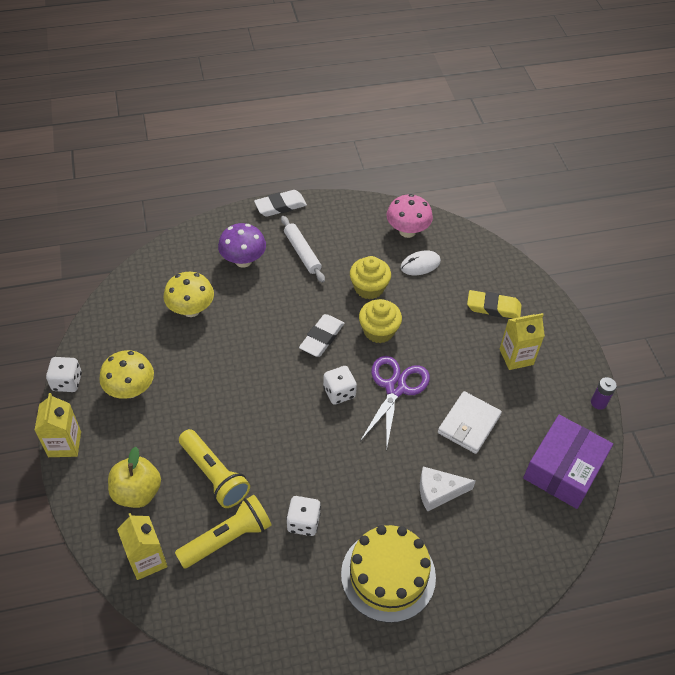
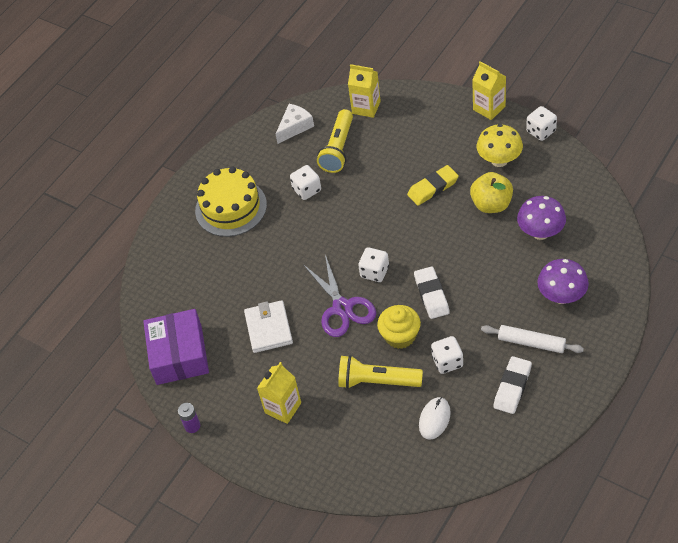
camera: 145 degrees right, 0 degrees up
(137, 492) = (415, 125): yellow apple -> yellow apple (491, 204)
(191, 310) = (540, 232): yellow mushroom -> purple mushroom
(214, 475) = (386, 166): yellow flashlight -> yellow flashlight (377, 381)
(280, 206) = (604, 365): white eraser -> white eraser (512, 387)
(369, 288) = (447, 362): yellow cupcake -> white dice
(407, 231) = (480, 441): pink mushroom -> none
(438, 492) = (246, 272): white cheese -> white cheese (295, 127)
(493, 307) = (339, 434): yellow eraser -> yellow eraser (433, 188)

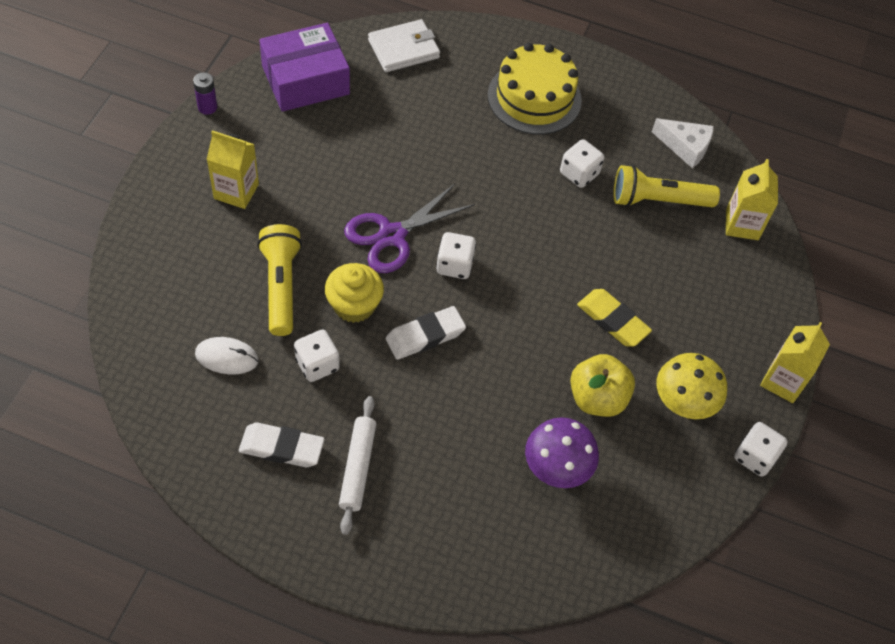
camera: 65 degrees right, 5 degrees up
(268, 328) = (352, 162): white wallet -> white wallet (403, 49)
(561, 296) = (443, 503): purple mushroom -> none

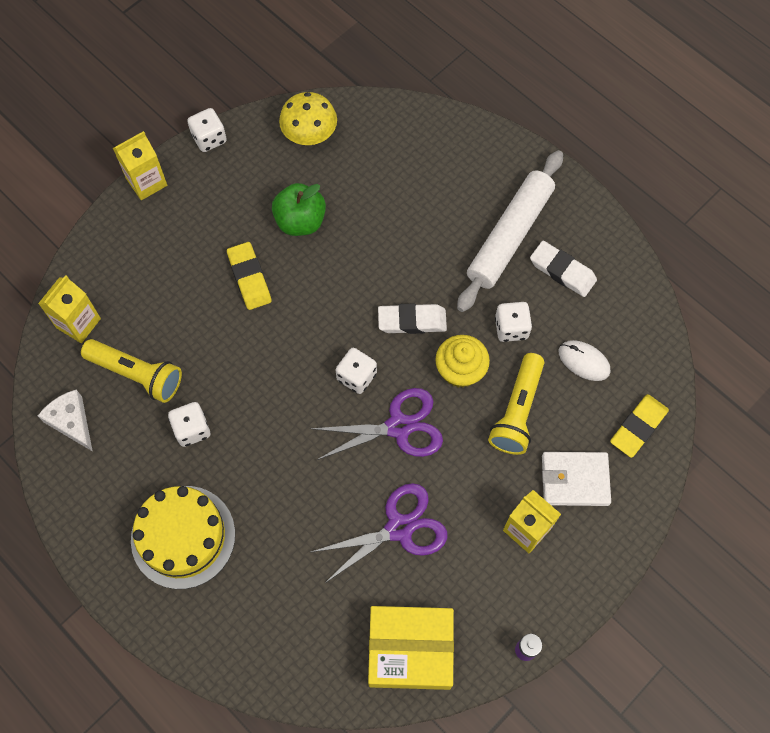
camera: 150 degrees left, 10 degrees up
(150, 312) = (638, 427): none -> yellow eraser
(305, 80) = (410, 650): purple box -> yellow box
(353, 158) = (399, 528): none -> purple scissors
(357, 467) = (509, 236): white rolling pin -> white rolling pin, size x1.71
(403, 49) = (286, 656): white wallet -> white wallet (575, 480)
(556, 468) = (361, 183): purple mushroom -> none
(597, 398) = (300, 221): yellow apple -> green apple
(683, 403) = (236, 194): yellow mushroom -> yellow mushroom (310, 136)

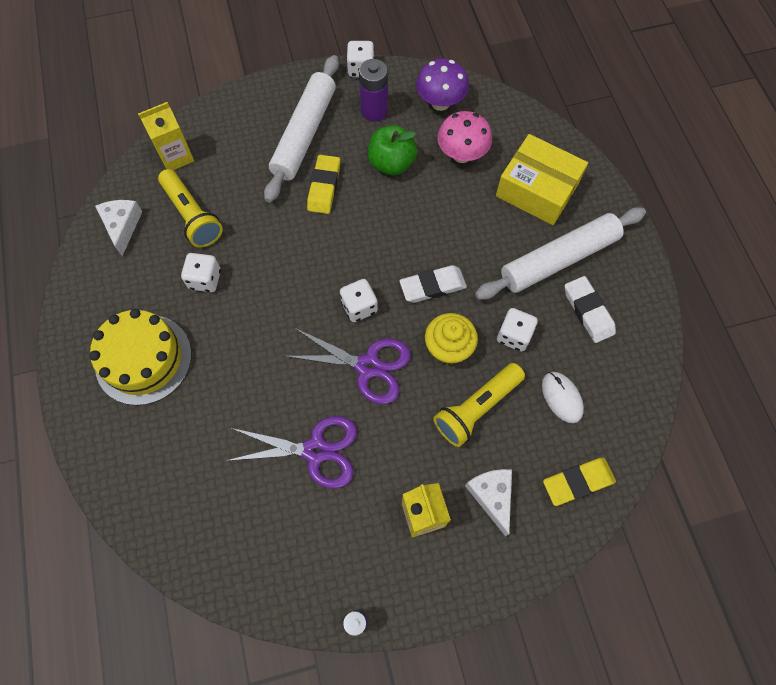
camera: 30 degrees right, 0 degrees up
(146, 182) = (293, 79): yellow carton -> none
(195, 235) = (304, 134): none -> white rolling pin
(250, 176) = (374, 111): none -> purple battery
(310, 136) = (440, 103): yellow mushroom -> purple mushroom
(362, 179) = (462, 154): none -> pink mushroom
(410, 650) = (259, 560): yellow box -> yellow box (537, 189)
(412, 321) = (432, 286): white eraser -> white eraser turned 45 degrees counterclockwise
(575, 480) = (492, 496): white wallet -> white cheese

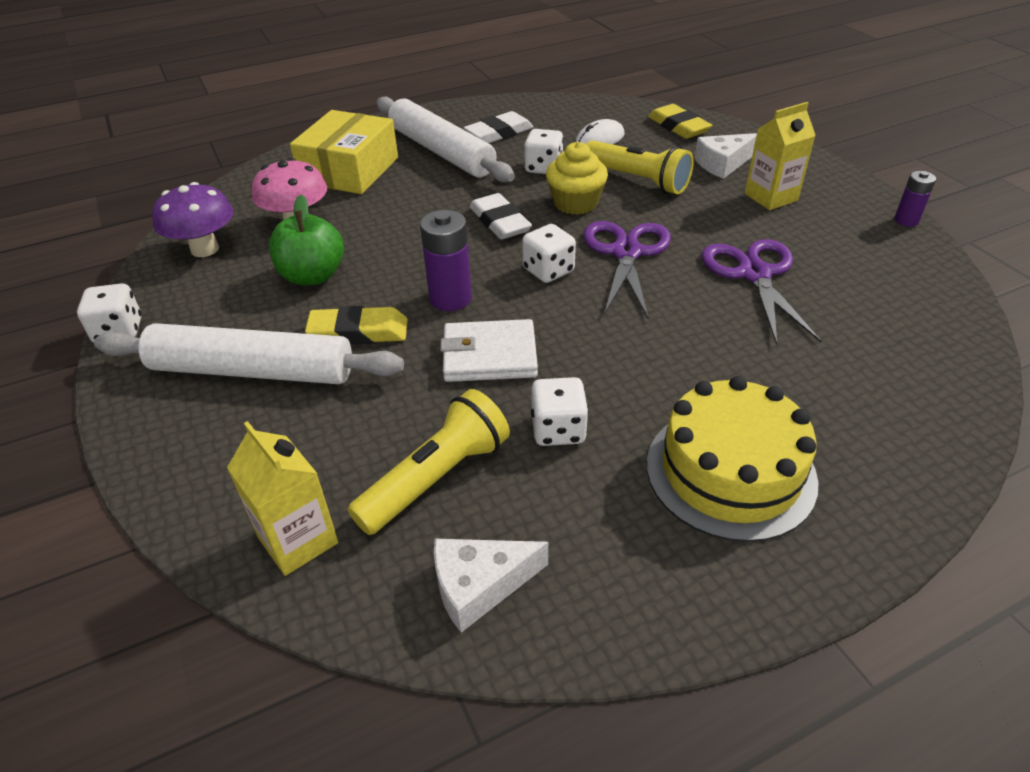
camera: 100 degrees left, 25 degrees down
(279, 255) = (489, 355): none -> white wallet
(374, 111) = (211, 305): purple battery -> purple battery (450, 298)

